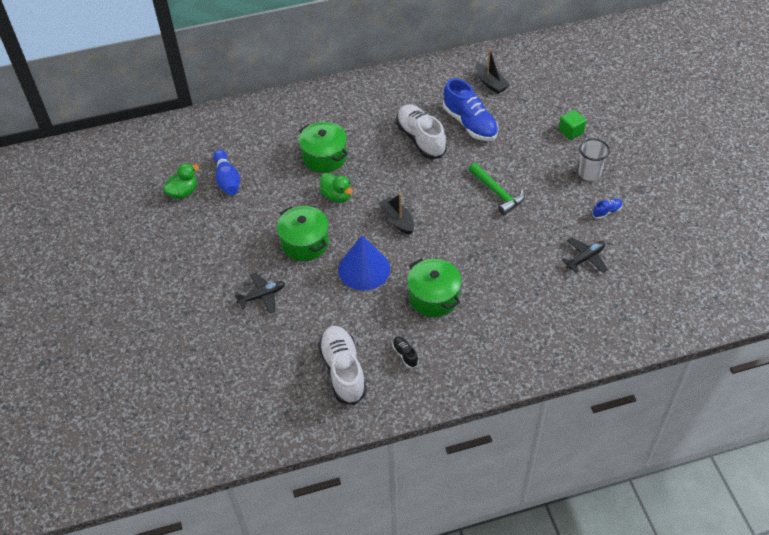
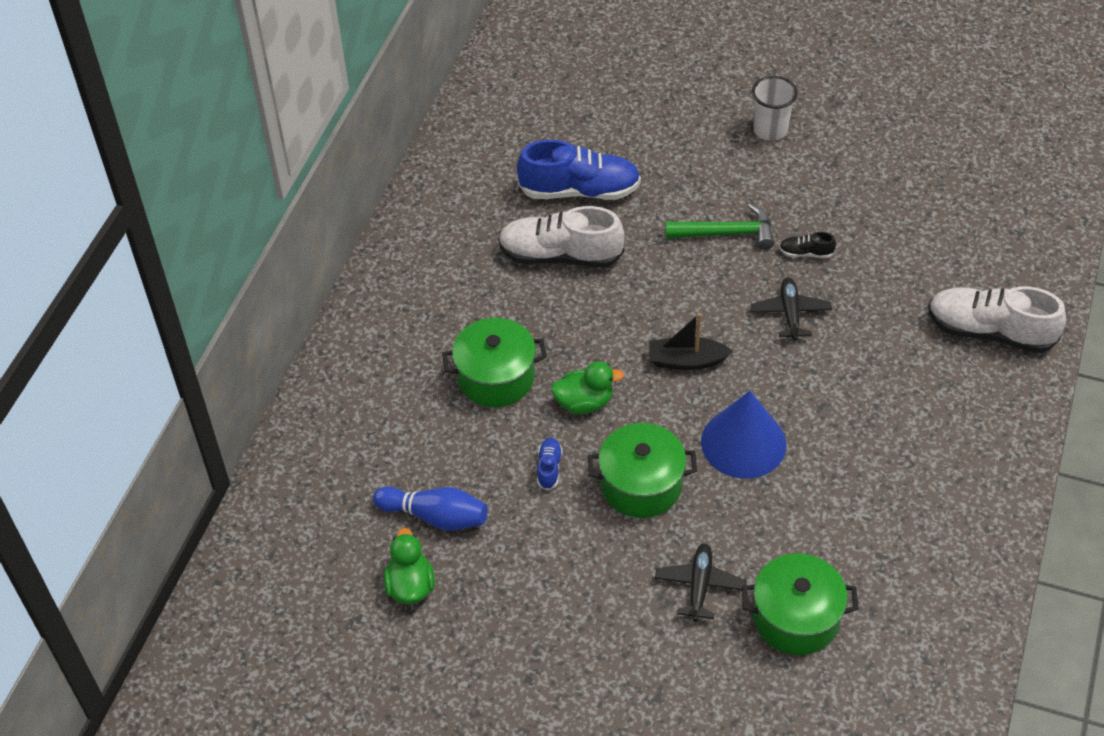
camera: 55 degrees left, 0 degrees up
(343, 371) = (901, 558): white shoe -> white shoe (990, 332)
(405, 355) = (922, 476): black shoe -> black shoe (806, 253)
(433, 297) = (850, 394): green pot -> green pot (795, 618)
(490, 83) = (525, 129): black boat -> none
(571, 131) = (685, 105): green cube -> none
(585, 258) = (902, 214): black plane -> black plane (790, 313)
(606, 212) = (845, 151): blue shoe -> blue shoe (549, 468)

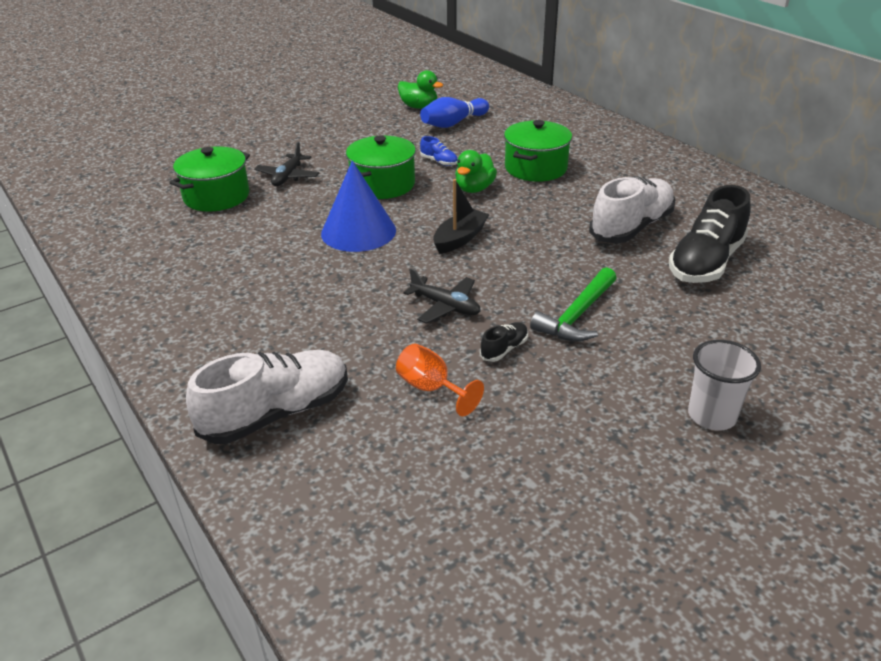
camera: 125 degrees right, 15 degrees down
(579, 191) = (705, 262): blue shoe -> black shoe
(699, 585) = (288, 176): black plane -> black plane turned 60 degrees clockwise
(884, 268) = (431, 388): none -> orange goblet

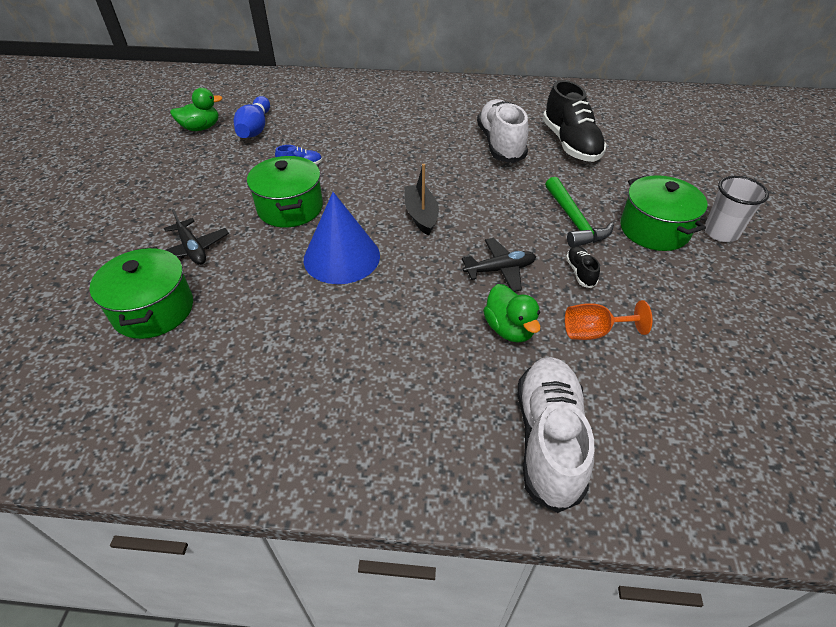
camera: 50 degrees left, 10 degrees up
(474, 189) = (364, 172): green duck -> green duck (509, 329)
(536, 168) = (376, 134): green pot -> green pot (654, 229)

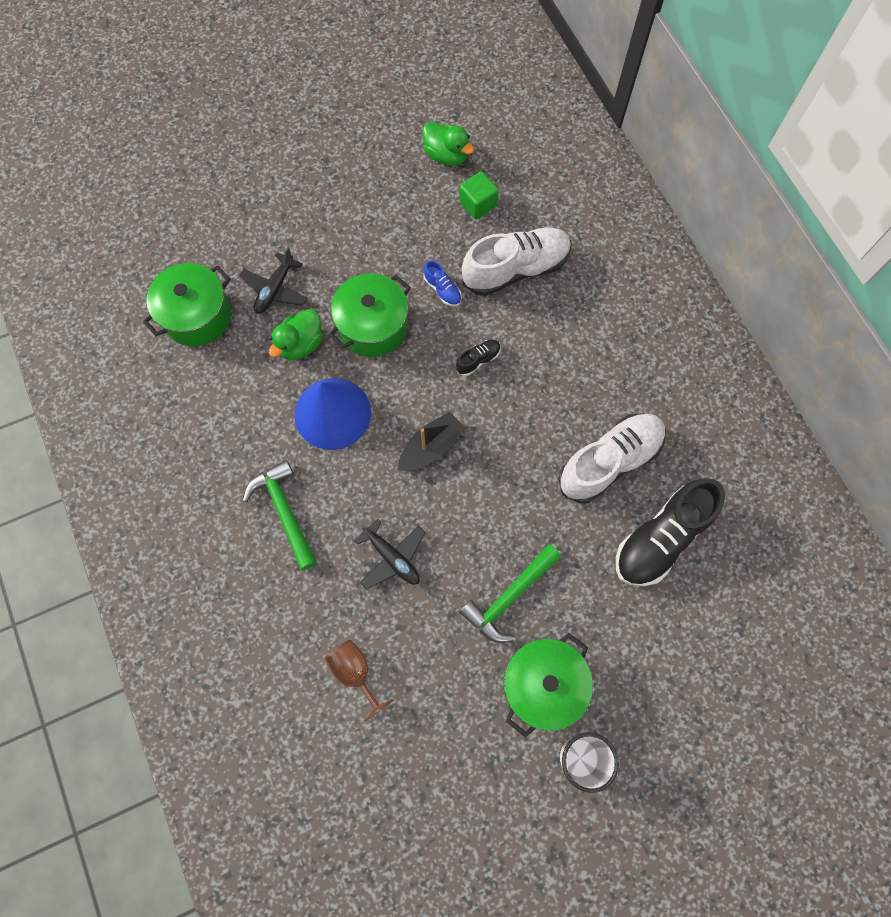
camera: 60 degrees right, 25 degrees up
(255, 129) = (478, 204): blue bowling pin -> green cube
(406, 322) = (284, 511): none -> green hammer
(509, 329) = (321, 599): green duck -> green duck (301, 344)
(548, 439) = (222, 677): white shoe -> white shoe (515, 269)
(580, 272) = (430, 632): black shoe -> black shoe (478, 360)
(594, 332) = (355, 672): orange goblet -> brown goblet

